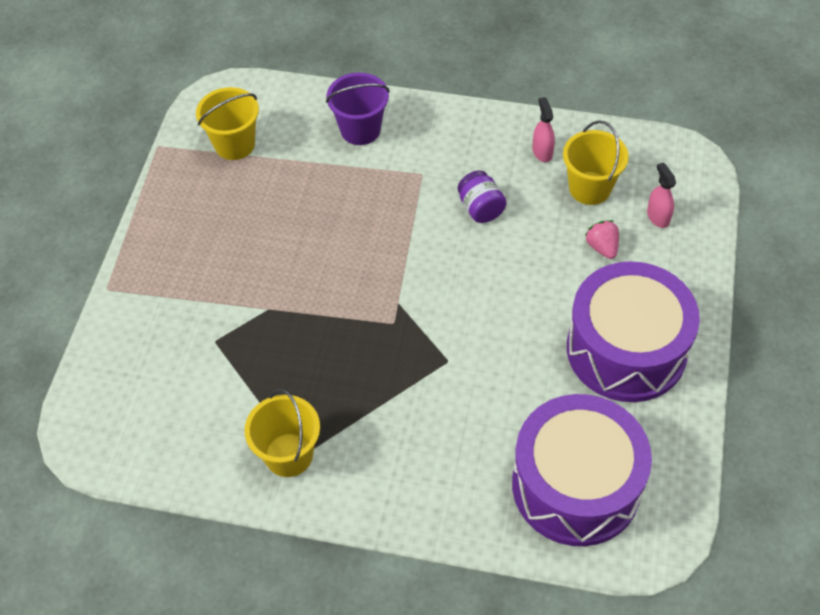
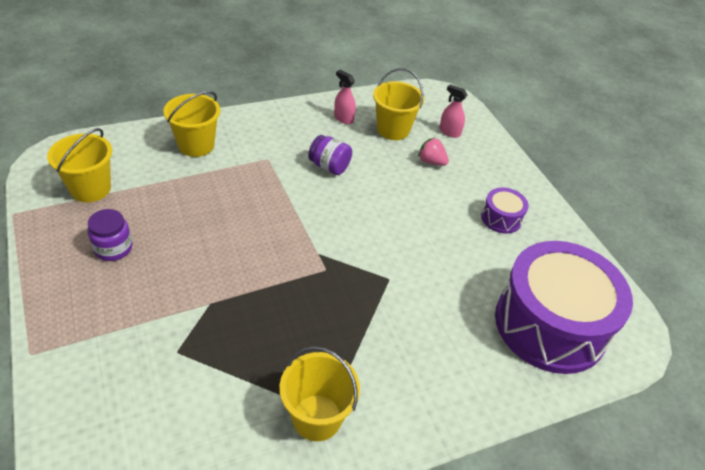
camera: 40 degrees left, 10 degrees down
(220, 217) = (113, 248): none -> purple jar
(360, 129) = (196, 145): purple bucket -> yellow bucket
(626, 349) = (501, 218): purple drum -> purple drum, size x0.42

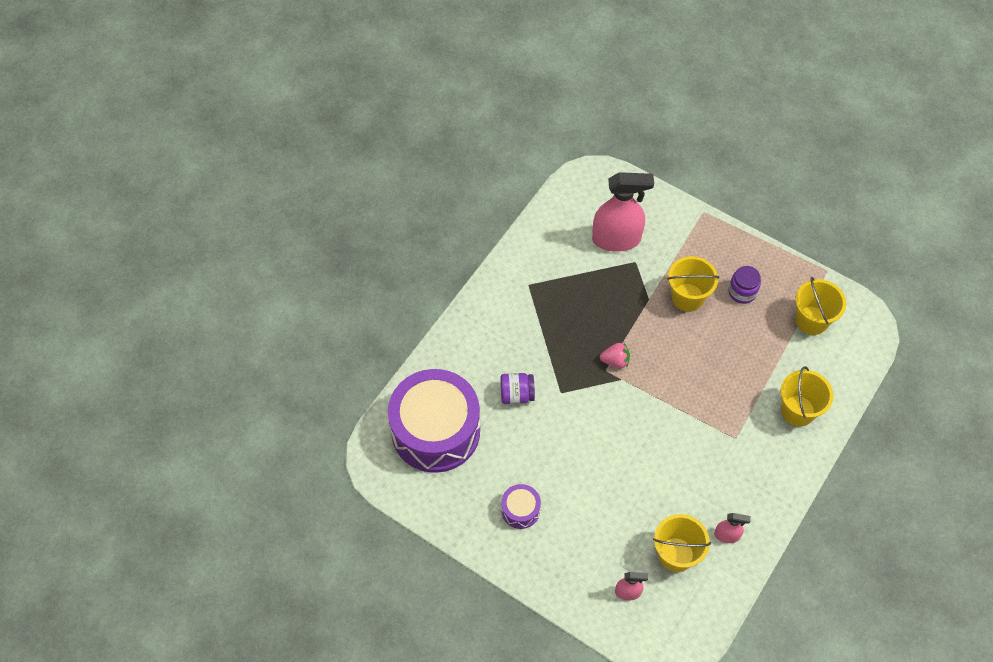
camera: 150 degrees right, 15 degrees up
(166, 394) = (616, 239): none -> pink spray bottle
(317, 417) = (532, 279): yellow bucket -> yellow bucket (687, 297)
(329, 166) = (685, 466): purple jar -> purple jar (516, 394)
(431, 162) = (615, 536): pink strawberry -> pink strawberry (615, 361)

